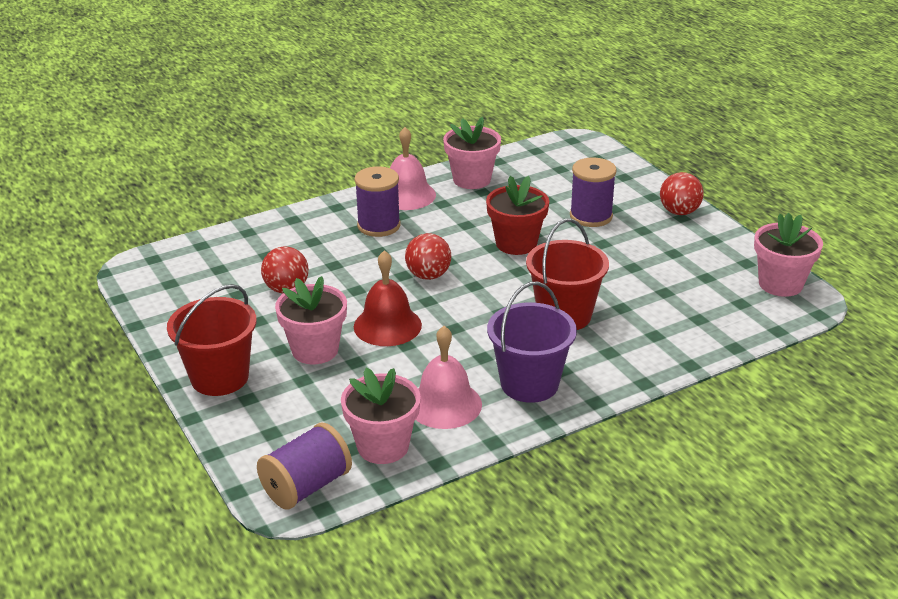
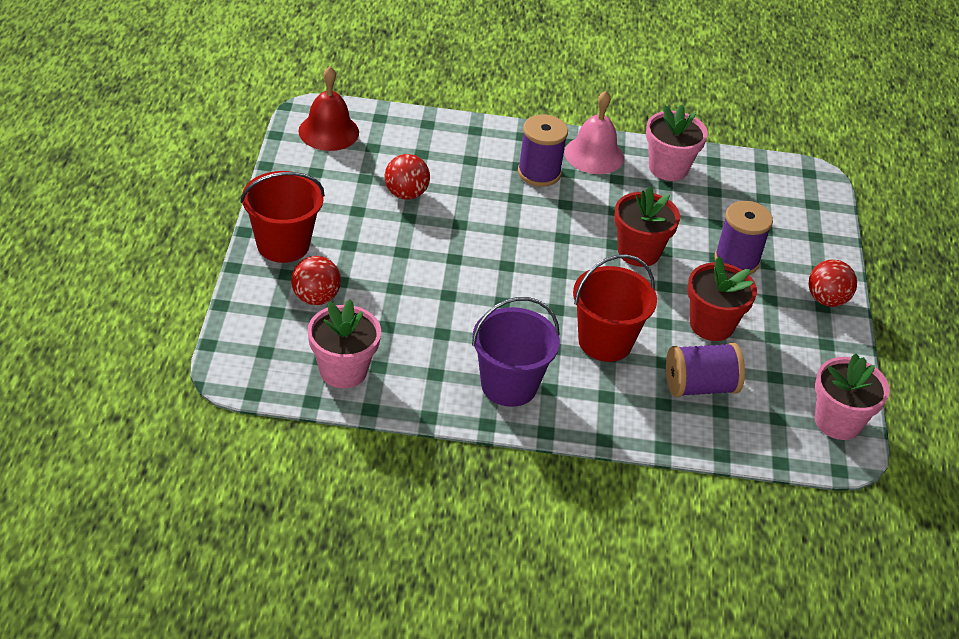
camera: 30 degrees right, 10 degrees up
(306, 486) = (258, 369): purple spool -> purple spool (700, 386)
(315, 350) = (374, 260): pink flower pot -> none
(387, 325) = (451, 270): red bell -> red bell (328, 131)
(428, 275) = (531, 242): red ball -> red ball (315, 298)
(444, 404) = (424, 363): pink bell -> none
(624, 266) = (711, 325): none -> red flower pot

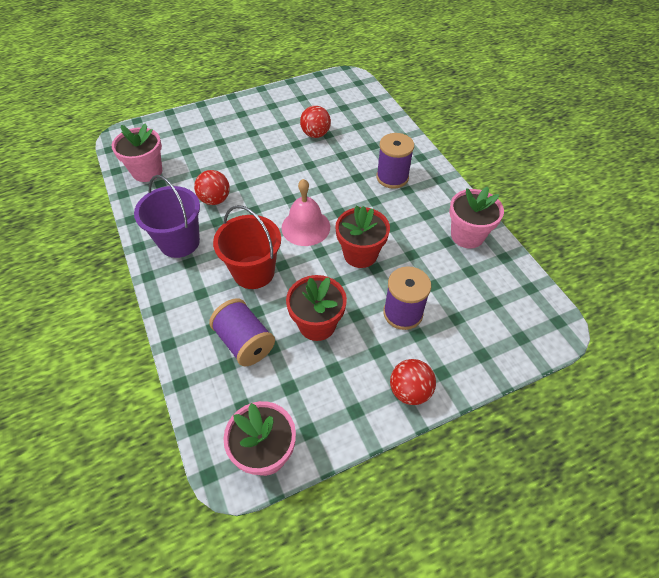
camera: 65 degrees right, 10 degrees up
(283, 244) = (232, 111): red bucket -> none
(315, 298) = (198, 139): red ball -> red ball (215, 200)
(328, 131) = (340, 88): red bell -> none
(594, 155) = (439, 194): pink bell -> pink bell (305, 227)

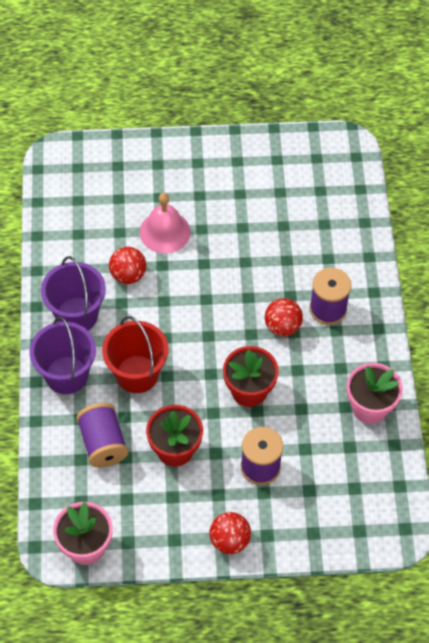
camera: 20 degrees right, 5 degrees up
(147, 171) = (69, 214): pink flower pot -> none
(186, 293) = (66, 375): none -> purple bucket
(305, 227) = (208, 340): pink bell -> pink bell (165, 232)
(315, 134) = (269, 221): red ball -> red ball (282, 326)

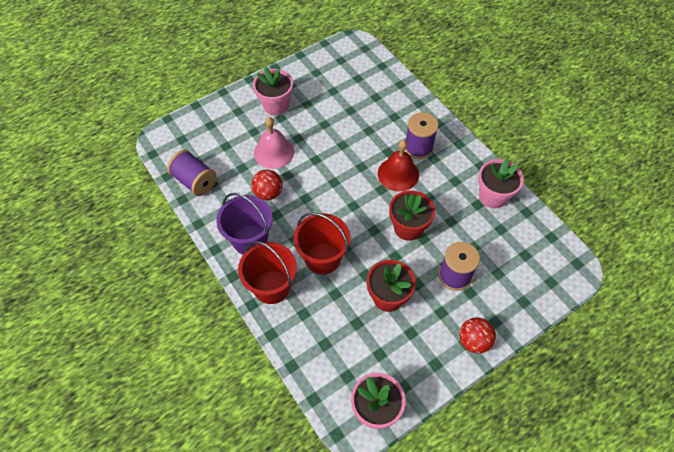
camera: 30 degrees left, 0 degrees up
(66, 375) = (271, 287): purple bucket -> red bucket
(103, 443) = (333, 322): purple spool -> purple spool (195, 181)
(203, 178) = (275, 105): none -> pink flower pot
(282, 326) = (398, 174): red ball -> red bell

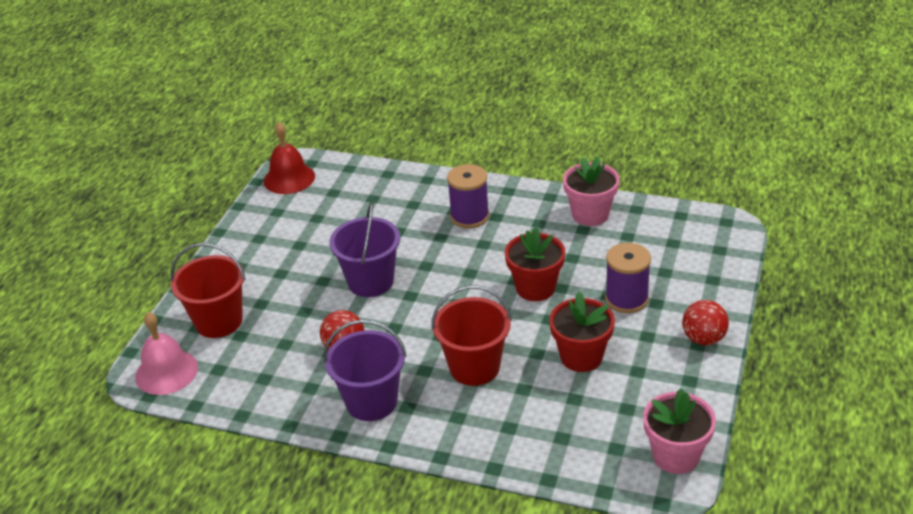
camera: 35 degrees left, 20 degrees down
(195, 181) = (239, 389): purple spool -> none
(271, 287) = (446, 427): red bucket -> red bucket (218, 321)
(274, 152) = (308, 308): pink bell -> pink bell (166, 372)
(275, 105) = (261, 266): pink flower pot -> none
(321, 157) = (370, 281): none -> purple bucket
(398, 174) = (473, 249): red bell -> red bell (289, 178)

